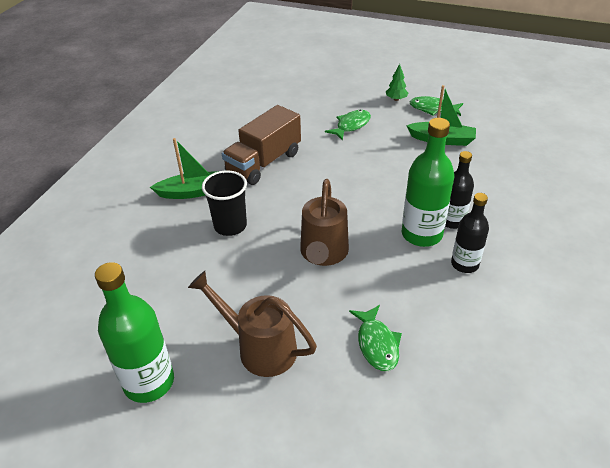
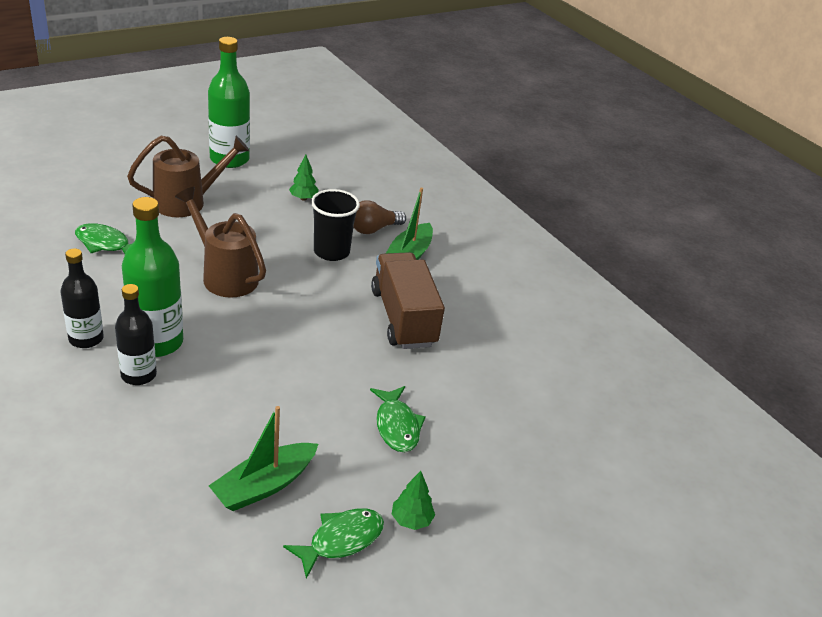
camera: 120 degrees right, 5 degrees down
(169, 285) = (303, 198): none -> green tree
(174, 224) = (373, 229): none -> brown light bulb

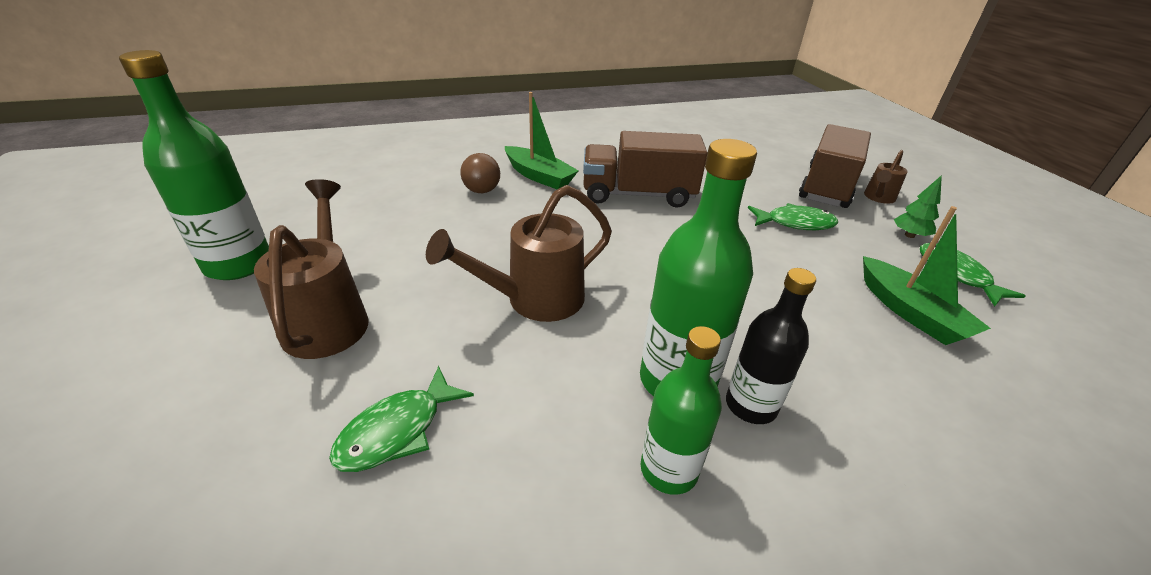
camera: 70 degrees left, 0 degrees up
(86, 339) = (669, 469): black bottle -> green bottle
(303, 198) = (390, 218): green tree -> none
(331, 252) = (513, 216): black cup -> none
(495, 510) = (878, 198): none -> brown watering can
(499, 465) = (827, 187): none -> brown truck

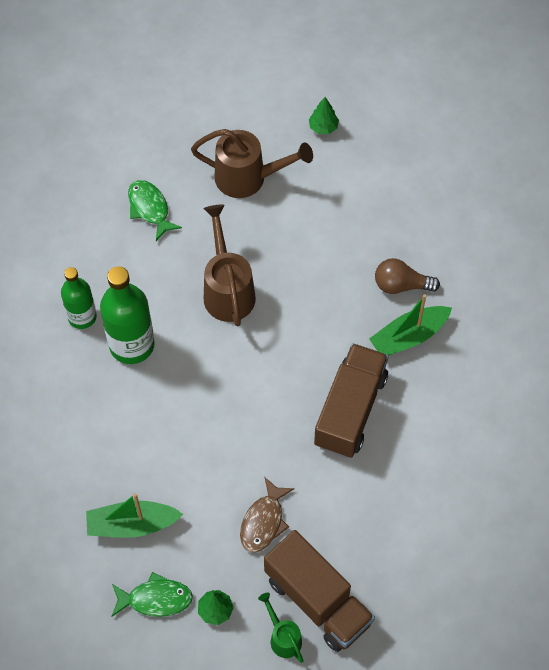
camera: 110 degrees right, 25 degrees up
(238, 264) = (323, 127): green bottle -> green tree
(750, 405) = (101, 374): black bottle -> none
(795, 223) = (264, 521): green fish -> brown fish
(878, 198) = (283, 637): brown watering can -> green watering can

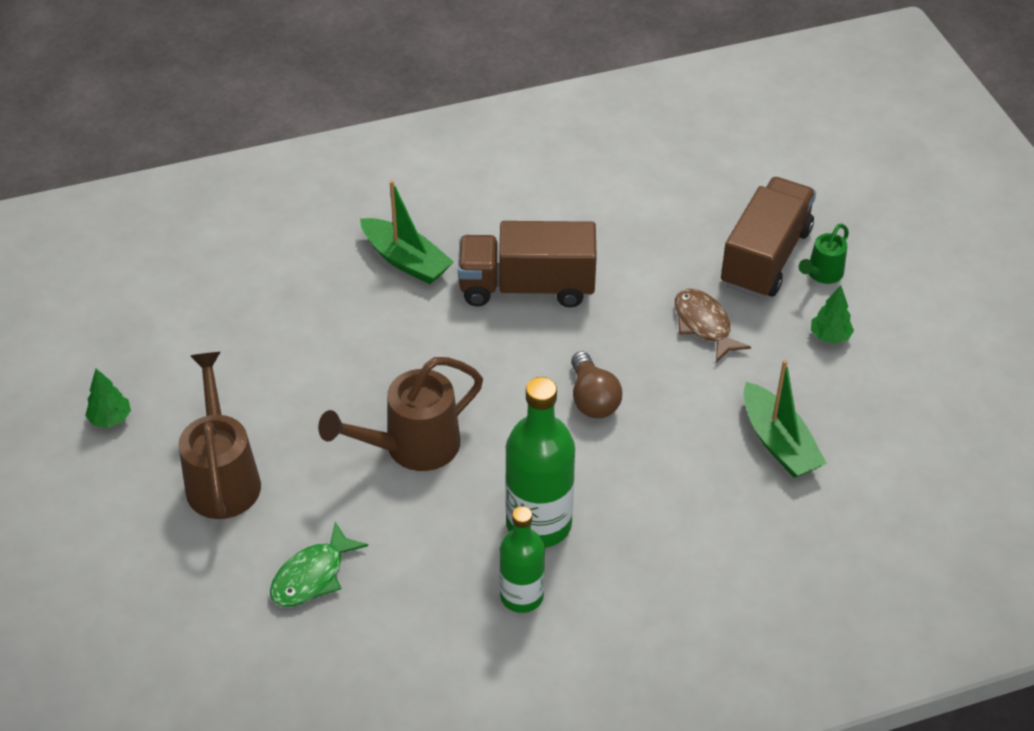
camera: 110 degrees left, 15 degrees down
(155, 599) = (851, 392): green fish -> none
(264, 521) = (704, 325): brown fish -> brown fish turned 120 degrees counterclockwise
(401, 285) = (337, 283): brown light bulb -> brown light bulb (592, 399)

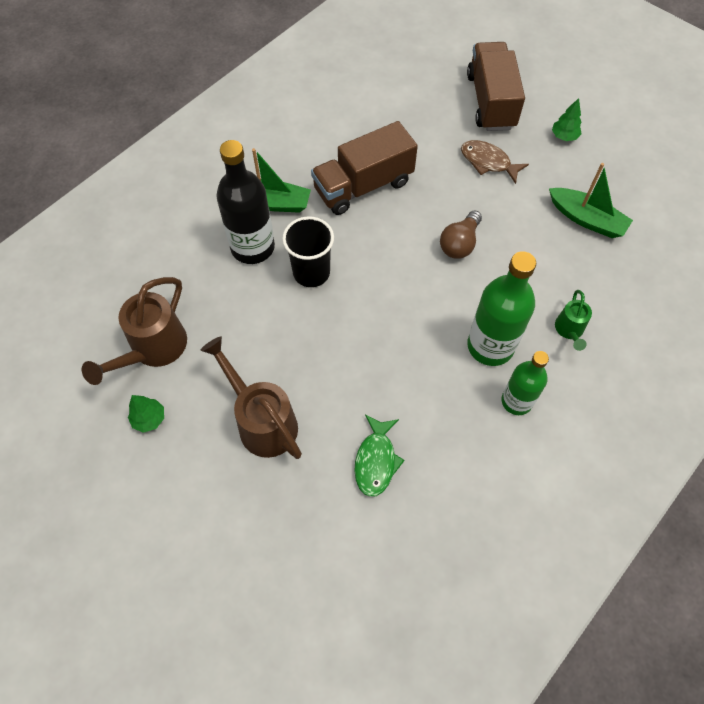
camera: 30 degrees left, 15 degrees up
(348, 298) = (252, 247): none -> black bottle
(393, 353) = (311, 272): none -> black cup
(412, 447) = (372, 333): brown watering can -> brown watering can (153, 349)
(592, 399) = (459, 243): brown light bulb -> brown light bulb turned 75 degrees clockwise
(822, 274) = (530, 98): green watering can -> green watering can (569, 330)

